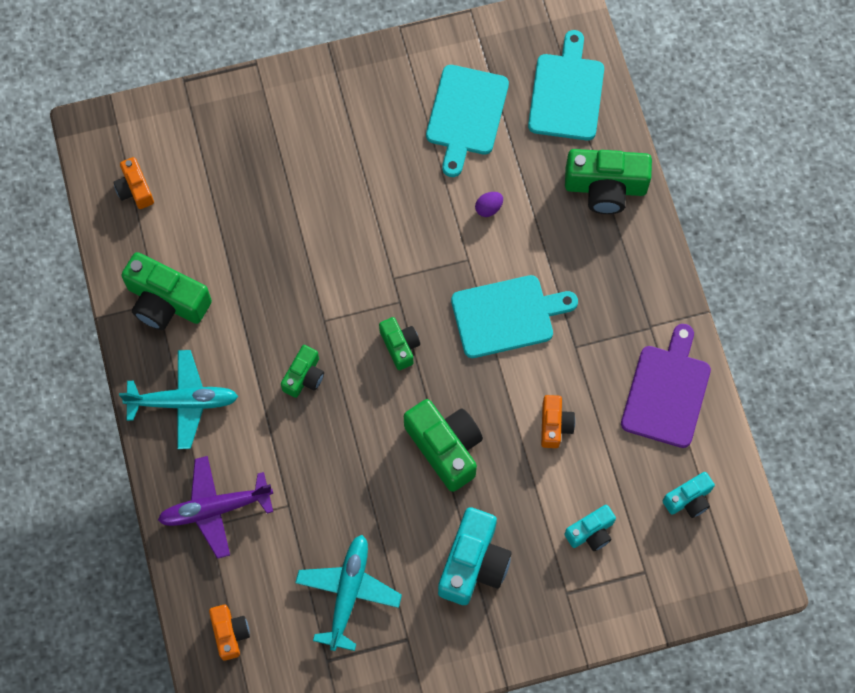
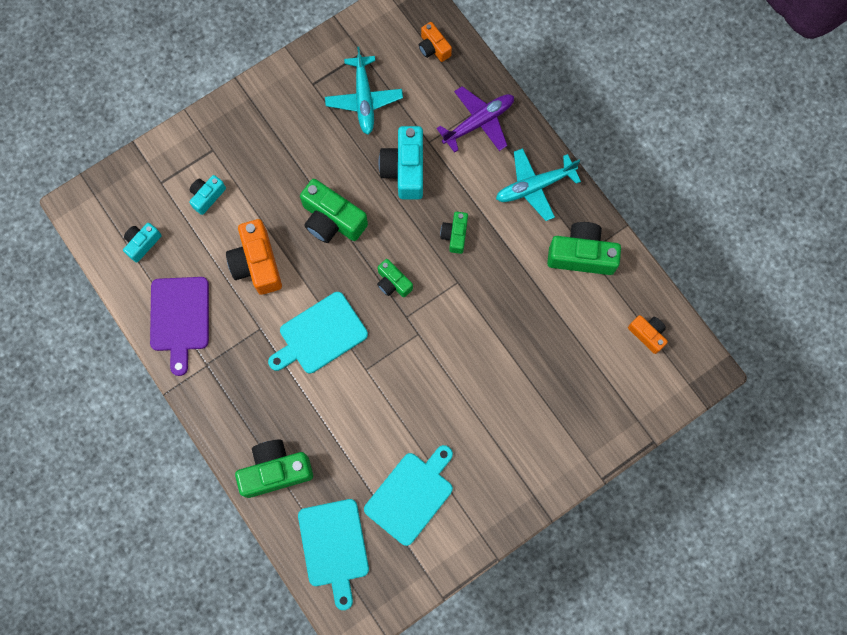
camera: 160 degrees right, 5 degrees up
(466, 115) = (411, 495): turquoise cutting board -> turquoise cutting board turned 45 degrees clockwise
(473, 563) = (284, 147): turquoise camera -> turquoise camera (405, 169)
(488, 208) = (364, 418): purple egg -> none
(554, 425) = (257, 263): orange camera -> orange camera, size x1.76

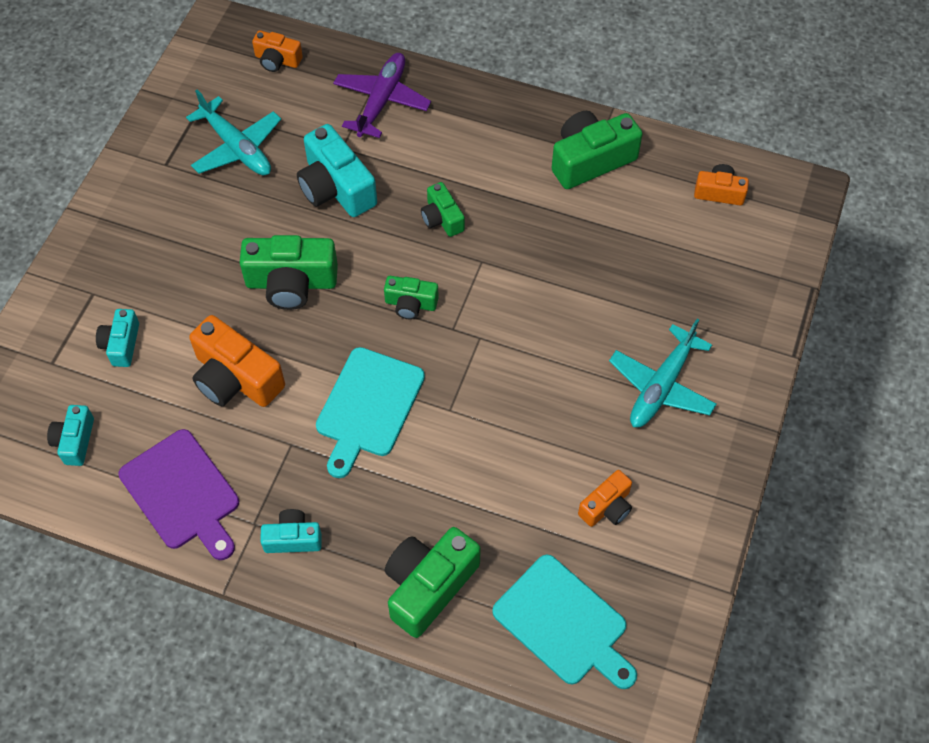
camera: 35 degrees left, 15 degrees down
(221, 389) = (293, 538): none -> turquoise camera
(411, 495) = (607, 507): turquoise cutting board -> orange camera
(535, 186) = (489, 125): turquoise plane -> turquoise plane (662, 385)

